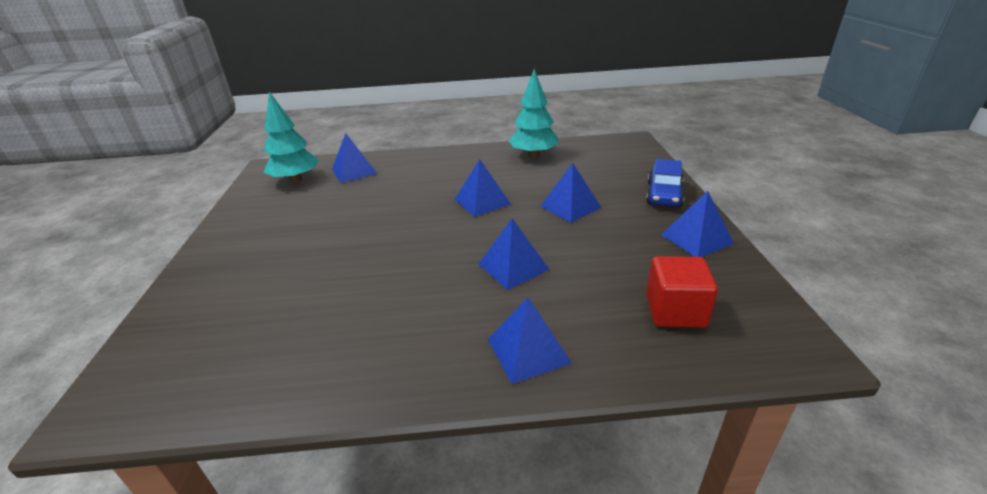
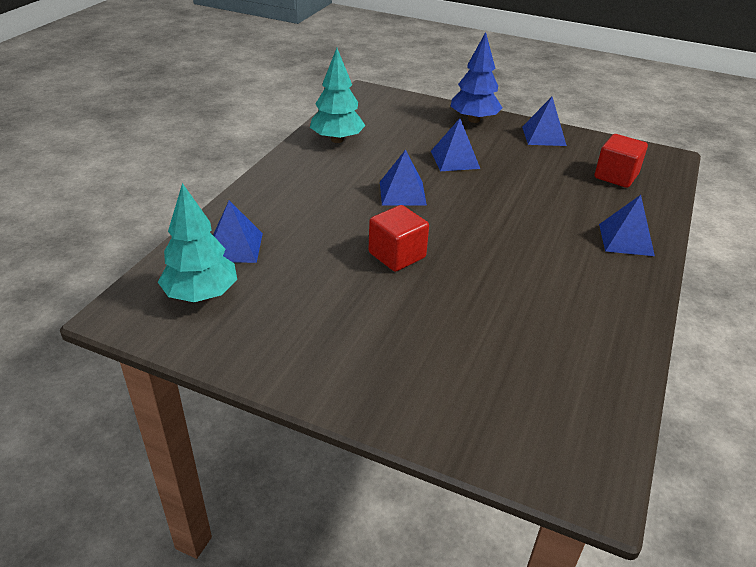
camera: 65 degrees left, 5 degrees up
(386, 226) = (397, 255): none -> red cube
(513, 267) = (523, 213): blue pyramid -> none
(664, 194) = (474, 120): blue car -> blue tree

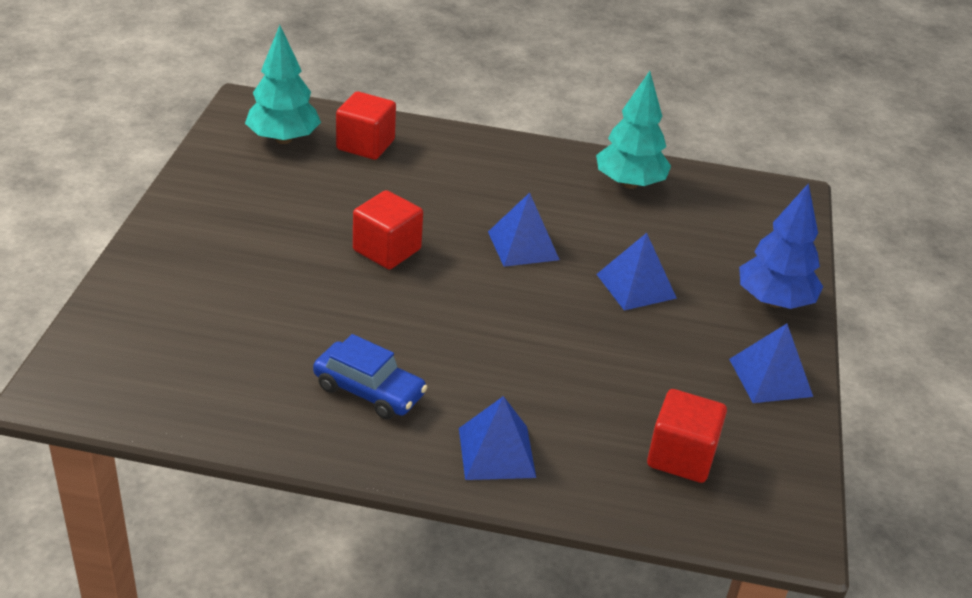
camera: 75 degrees right, 0 degrees up
(234, 247) = (365, 145): blue pyramid -> red cube
(571, 286) = (369, 390): none -> blue car

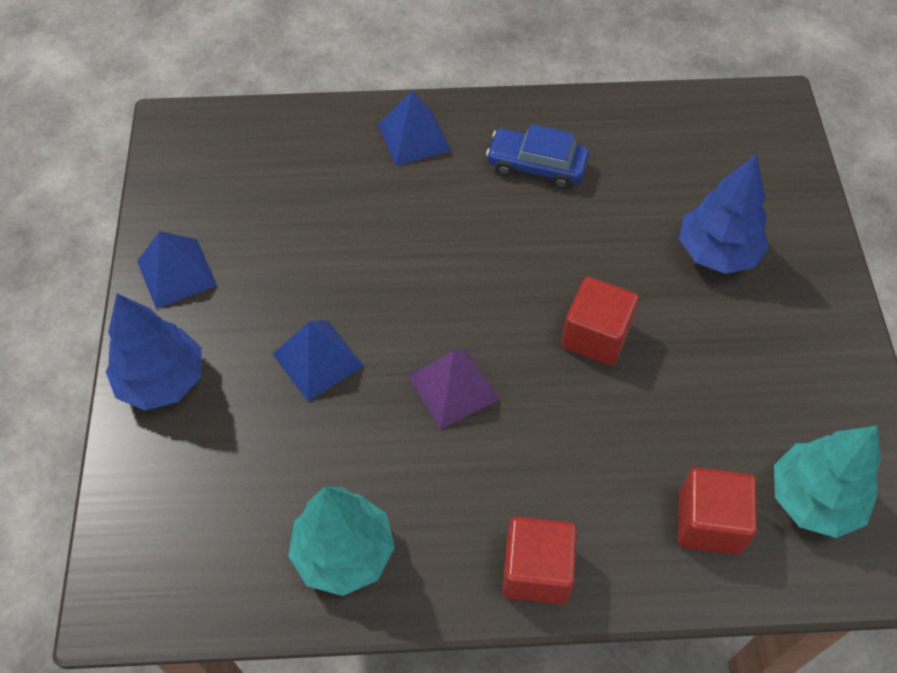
camera: 170 degrees right, 20 degrees up
(236, 280) = (717, 252): none -> blue tree
(523, 245) = (453, 388): blue pyramid -> purple pyramid
(681, 456) = (262, 169): red cube -> red cube (536, 571)

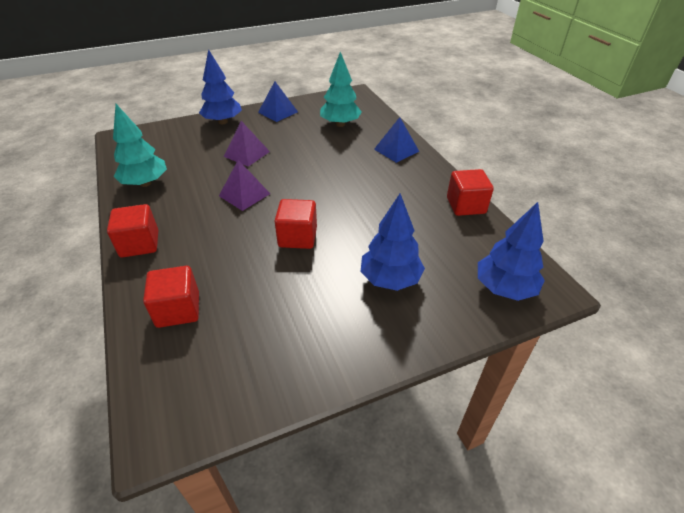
camera: 70 degrees right, 15 degrees down
(318, 360) = (246, 154): blue pyramid -> purple pyramid
(536, 166) = (407, 192): blue car -> none
(594, 113) = (465, 205): none -> red cube
(763, 146) = (504, 288): none -> blue tree
(814, 499) = (204, 364): turquoise tree -> turquoise tree (340, 124)

